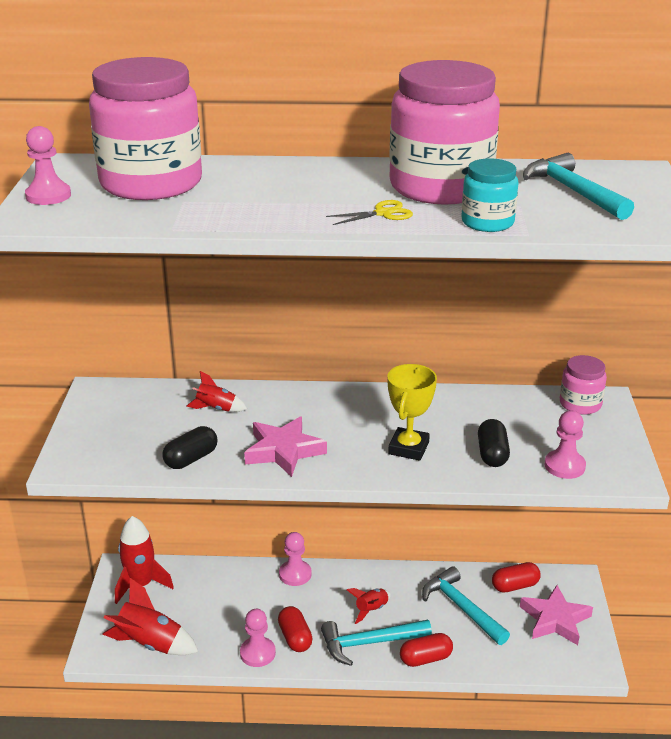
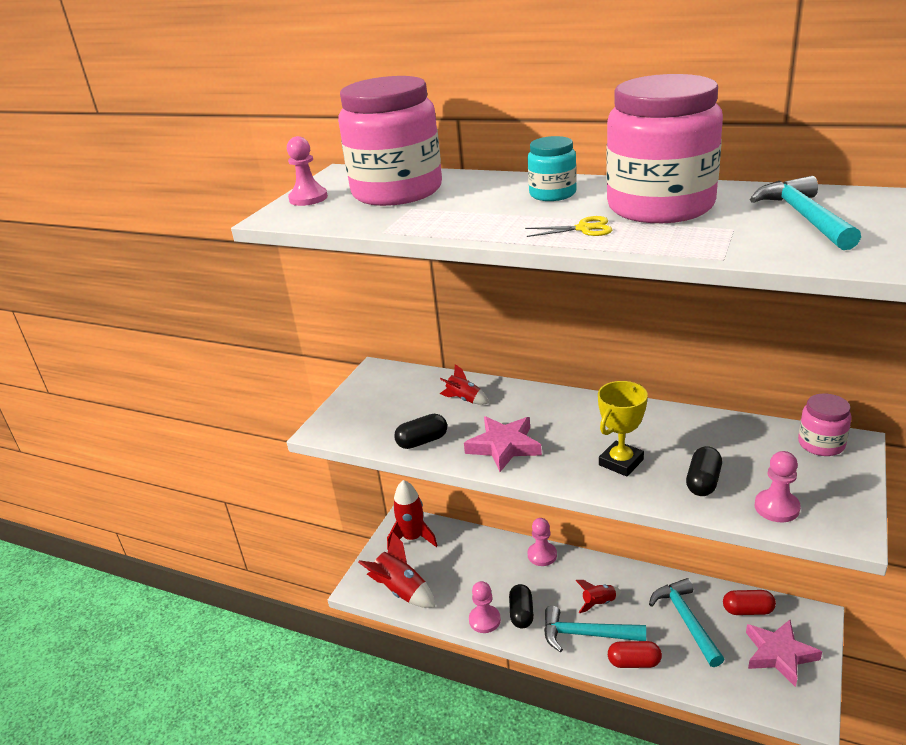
camera: 25 degrees right, 0 degrees up
(295, 638) = (521, 613): red capsule -> black capsule
(487, 222) = (686, 244): turquoise jar -> turquoise jar (552, 194)

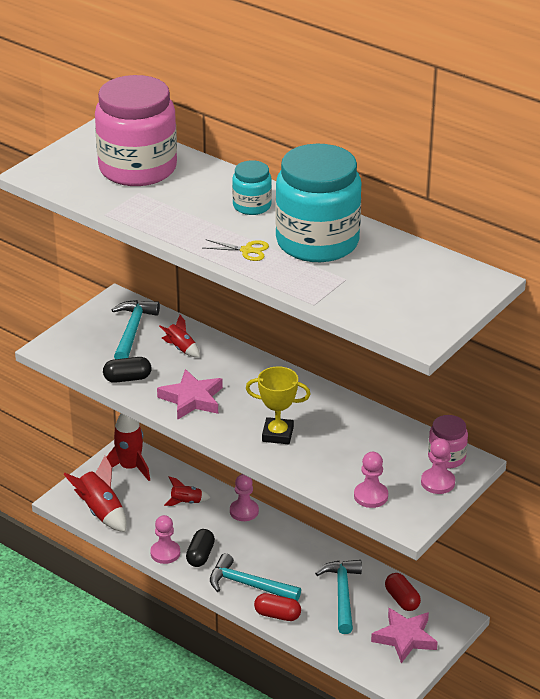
camera: 10 degrees right, 5 degrees up
(308, 198) = (65, 157): pink pawn -> pink pawn (437, 482)
(598, 603) = (273, 563): red rocket -> red rocket (186, 502)
(621, 462) = (277, 434): yellow trophy -> yellow trophy turned 45 degrees clockwise
(660, 206) = (317, 242): pink jar -> turquoise jar
(703, 482) = (330, 464): black capsule -> none
(748, 610) = (402, 599): red capsule -> red capsule turned 45 degrees clockwise
(804, 217) = (402, 280): turquoise hammer -> turquoise hammer (132, 330)

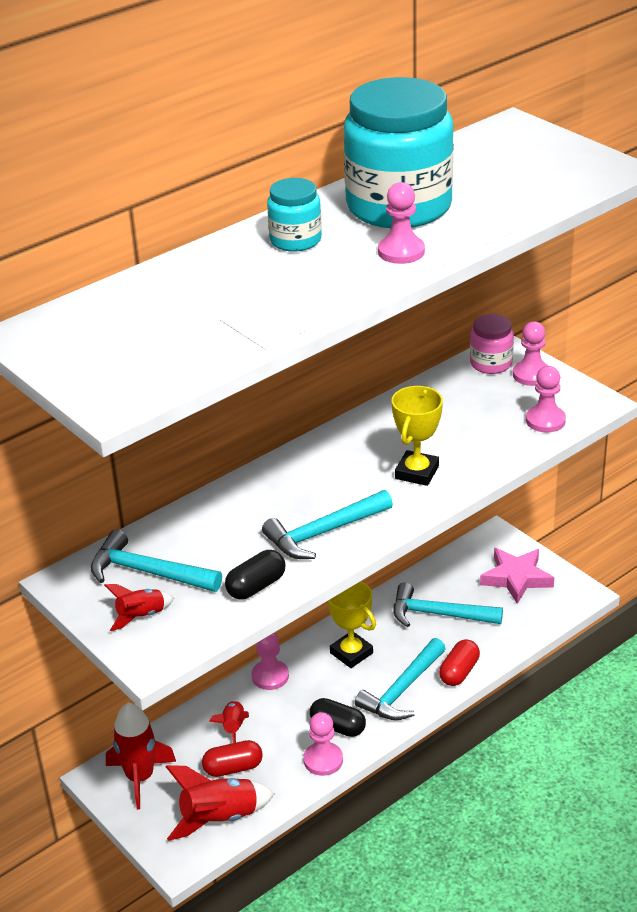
camera: 75 degrees left, 0 degrees up
(127, 378) = (256, 586): black capsule -> black capsule turned 45 degrees clockwise
(138, 168) = (152, 315): pink jar -> none
(181, 348) = (208, 532): red rocket -> red rocket (141, 616)
(192, 399) = (323, 533): pink star -> turquoise hammer
(247, 250) = (401, 252): yellow scissors -> pink pawn
(281, 550) = (351, 653): none -> yellow trophy
(402, 599) = (457, 570): red capsule -> red capsule (233, 768)

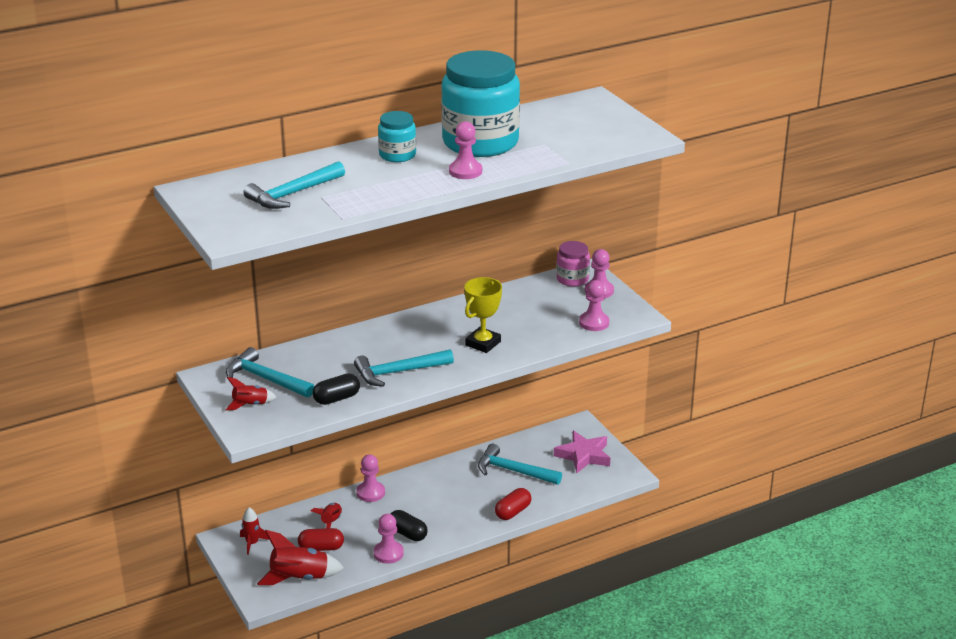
camera: 10 degrees right, 5 degrees down
(140, 777) = (252, 543): red rocket -> red rocket, size x0.57
(351, 653) = (437, 487): yellow trophy -> none
(402, 690) = (465, 517): turquoise hammer -> turquoise hammer (292, 194)

